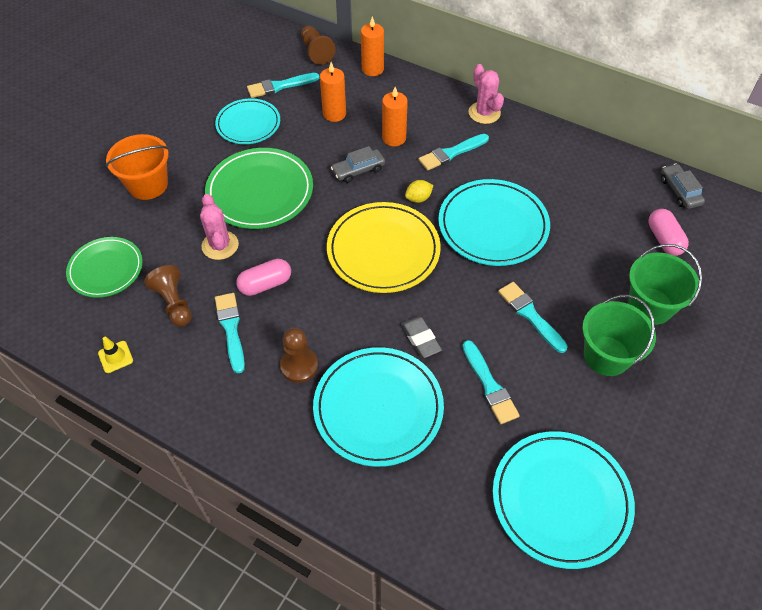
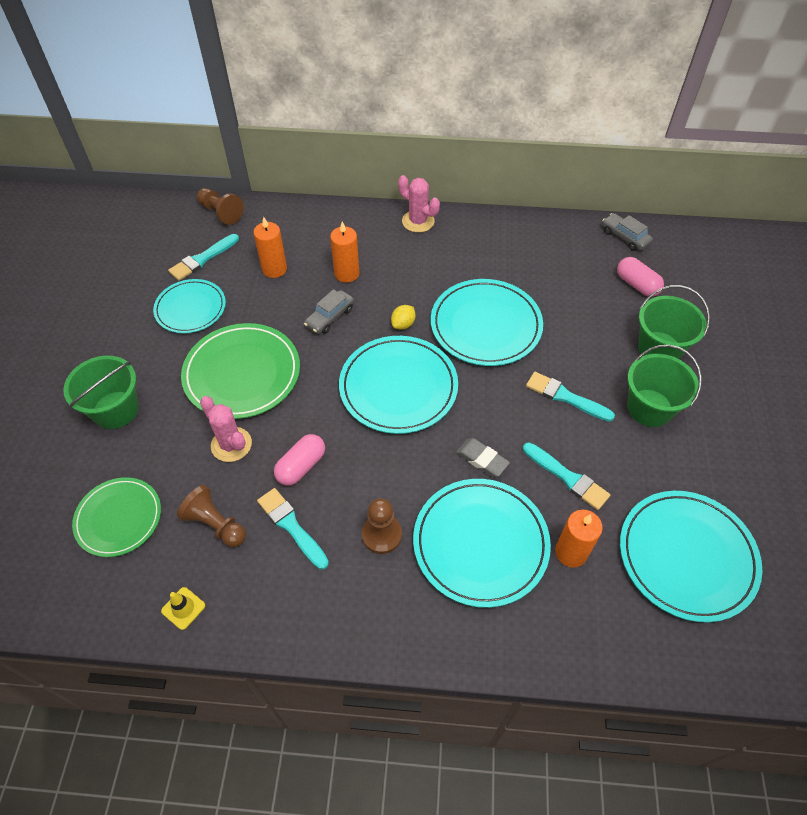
camera: 25 degrees left, 0 degrees up
(148, 185) = (115, 410): orange bucket -> green bucket
(372, 69) = (287, 212): orange candle -> orange candle (571, 552)
(383, 250) = (398, 387): yellow plate -> turquoise plate
(451, 153) = (409, 270): turquoise brush -> none

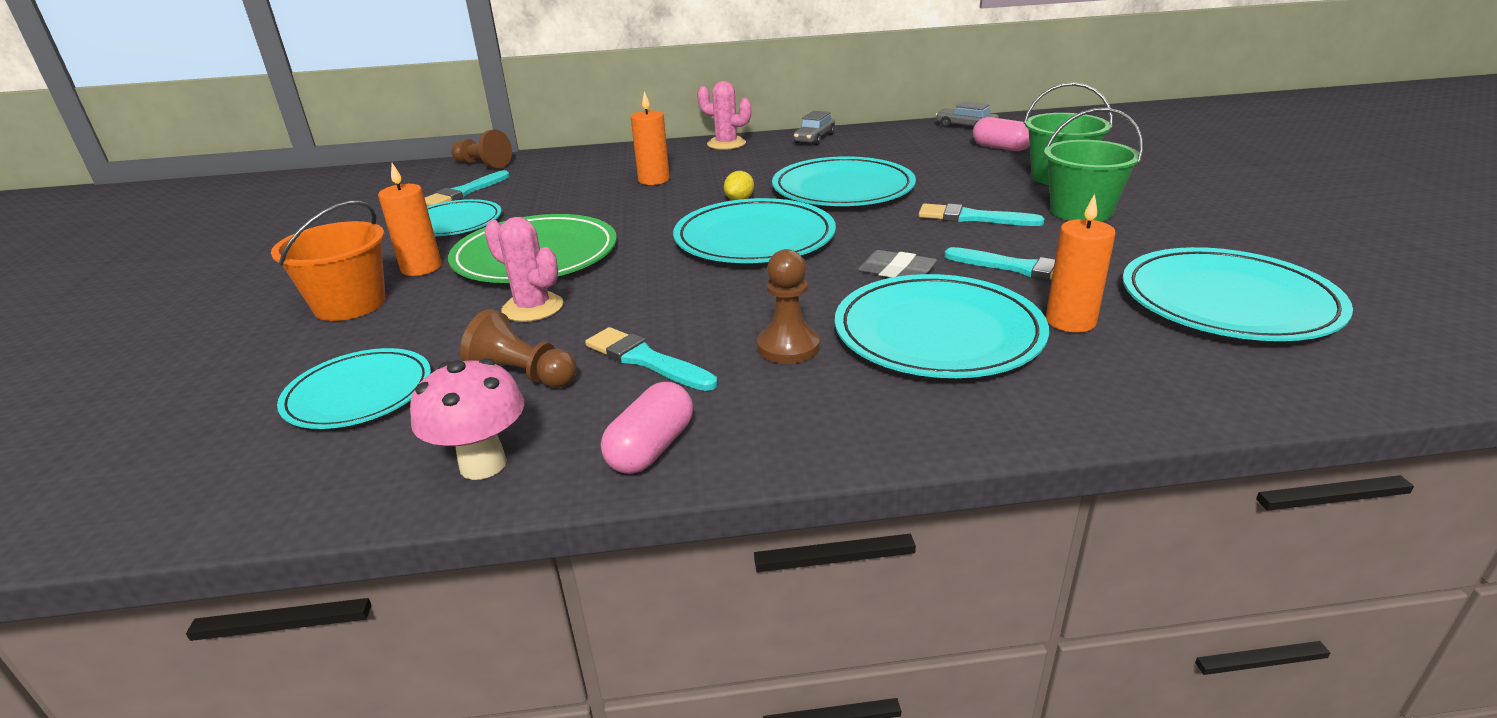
camera: 10 degrees left, 25 degrees down
(115, 410) = (350, 304): green bucket -> orange bucket
(119, 518) = (359, 393): green plate -> turquoise plate
(183, 608) = (483, 464): yellow traffic cone -> pink mushroom
(274, 269) = (560, 187): orange candle -> orange candle (421, 268)
(301, 466) = (643, 310): pink capsule -> pink capsule (651, 448)
(330, 317) = (643, 207): grey car -> grey car (814, 138)

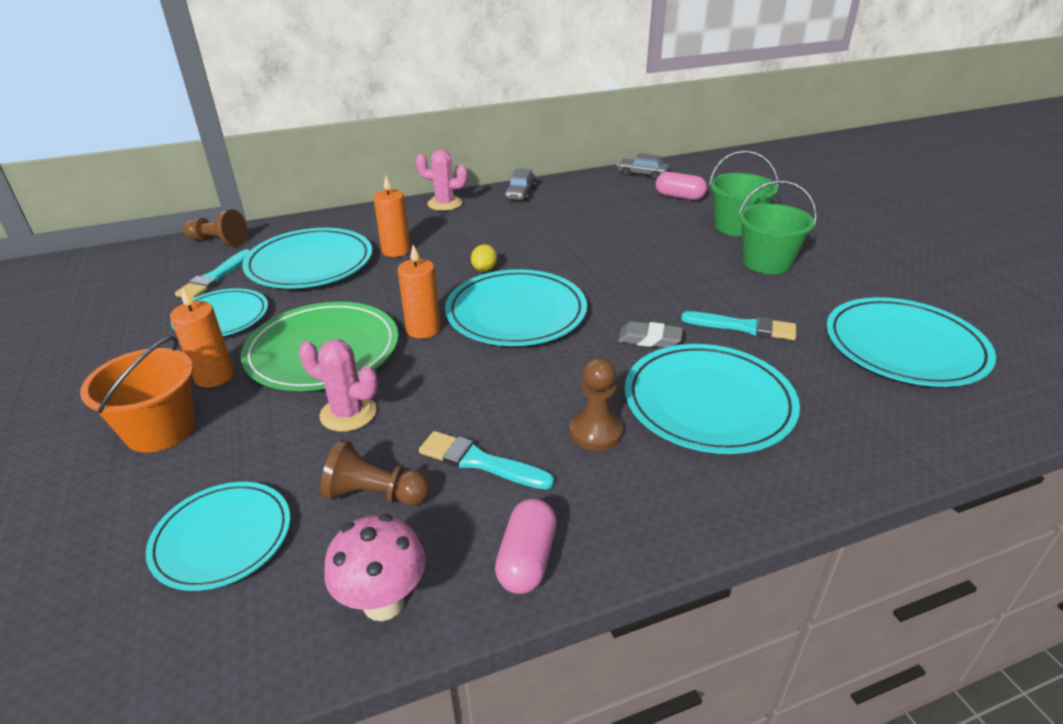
camera: 15 degrees left, 5 degrees up
(843, 189) = (568, 250): turquoise plate -> turquoise plate (310, 263)
(972, 218) = (687, 275): turquoise brush -> none
(1070, 321) = (802, 379): orange candle -> orange candle (423, 329)

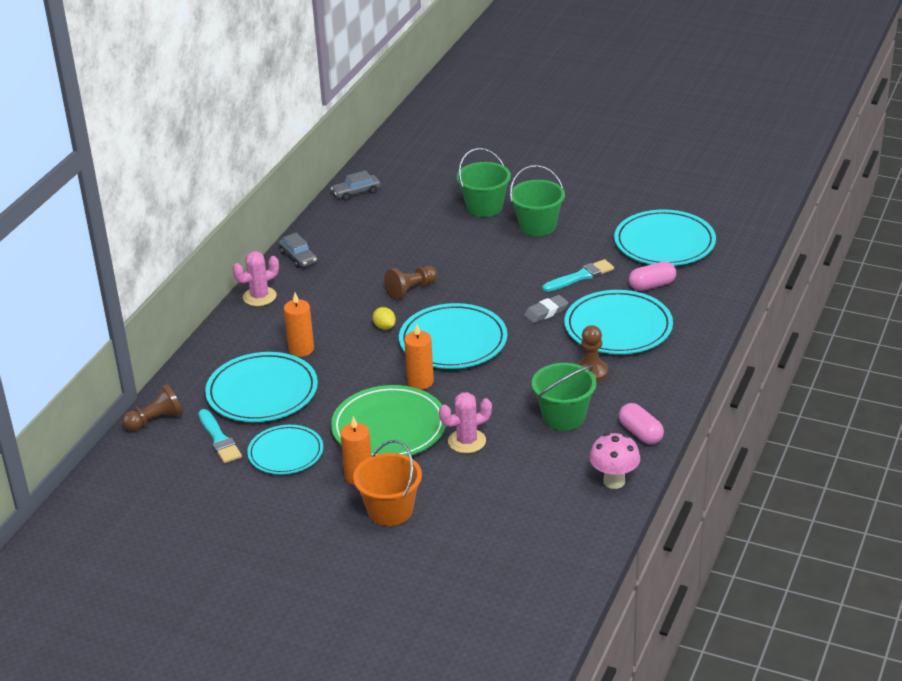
camera: 45 degrees left, 0 degrees up
(222, 538) = (513, 513): turquoise plate -> none
(375, 494) = (544, 457): brown pawn -> brown pawn (411, 290)
(479, 461) = (564, 417): turquoise brush -> green bucket
(679, 197) = (413, 200): pink capsule -> pink capsule (652, 285)

